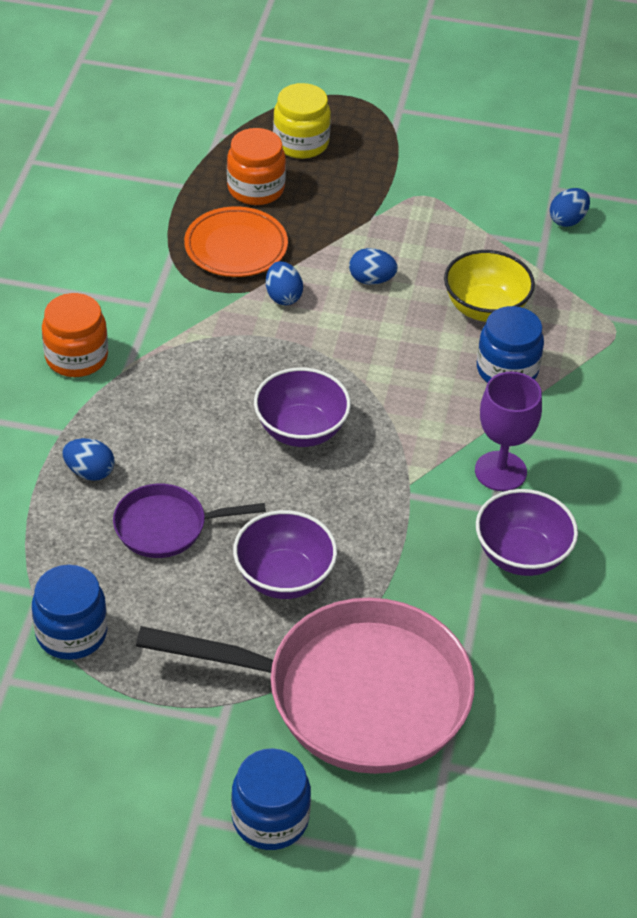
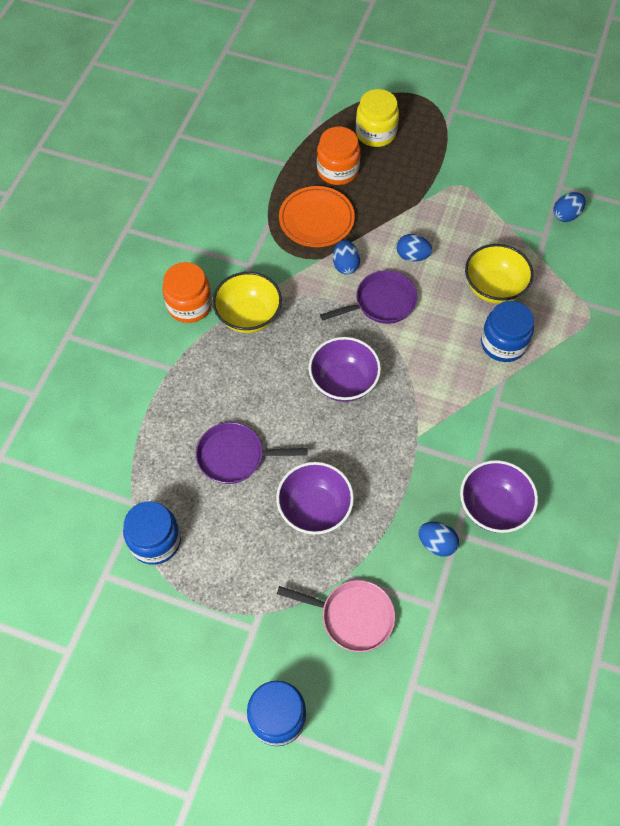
camera: 10 degrees right, 15 degrees up
(90, 472) = (186, 404): blue egg -> blue egg (436, 543)
(160, 364) = (249, 316): none -> yellow bowl
(338, 336) = (381, 302): none -> purple pan
(353, 695) = (352, 616): pink pan -> pink pan, size x0.48
(500, 471) = (486, 432): purple goblet -> none

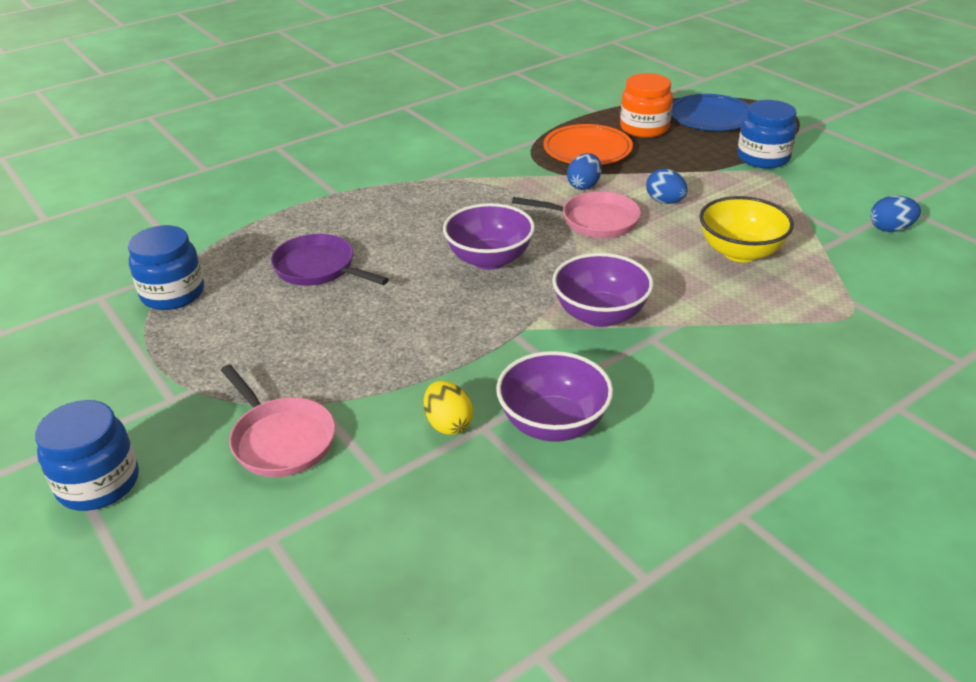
camera: 35 degrees right, 25 degrees down
(189, 305) = (402, 163): orange jar -> none
(249, 316) = (447, 186): yellow bowl -> none
(314, 509) = (348, 336): purple bowl -> purple bowl (600, 315)
(376, 133) = (711, 117): yellow jar -> blue plate
(381, 302) = (594, 221): purple pan -> pink pan
(436, 543) = (448, 424): blue egg -> yellow egg
(503, 343) = (709, 296): blue jar -> blue jar (763, 158)

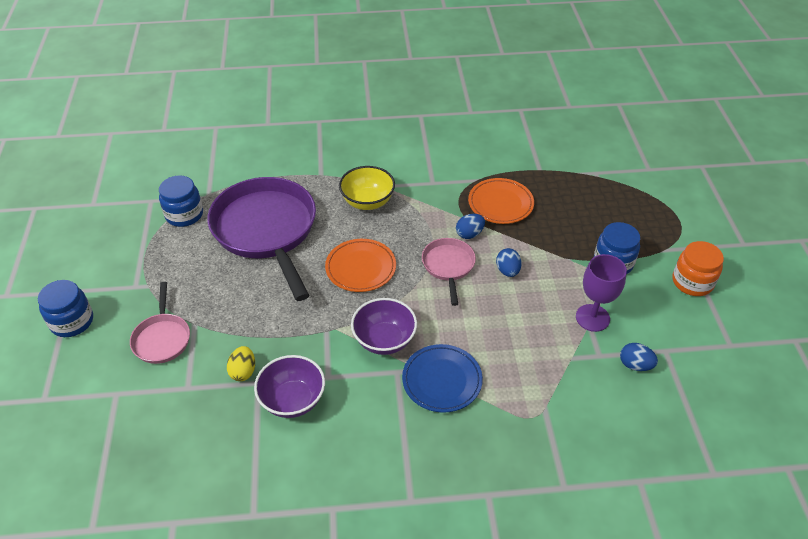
camera: 30 degrees right, 10 degrees up
(319, 268) = (266, 231): purple pan -> purple pan, size x2.07
(489, 259) = (361, 268): purple bowl -> orange plate
(594, 221) = (448, 266): pink pan -> pink pan turned 135 degrees counterclockwise
(644, 128) = (557, 200): orange jar -> orange jar (692, 282)
(711, 117) = (614, 209): blue plate -> blue plate (442, 380)
(740, 252) = (513, 335): yellow bowl -> yellow bowl (367, 201)
(800, 207) = (592, 318): none -> purple goblet

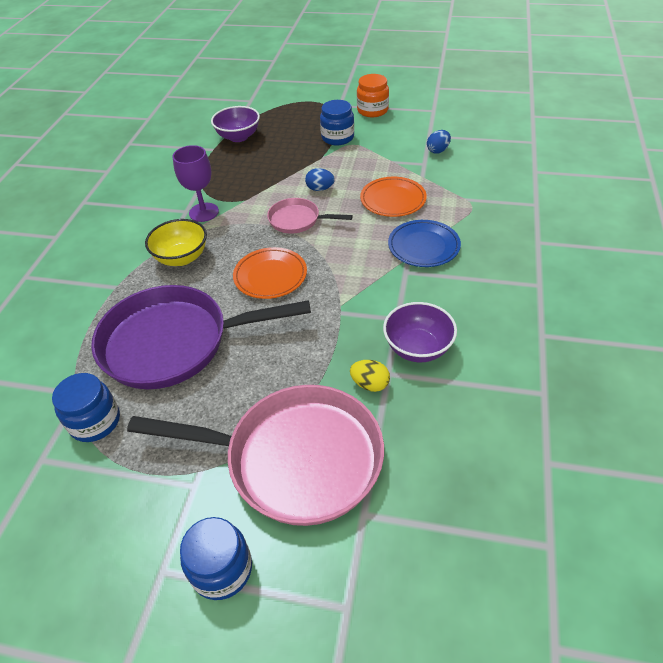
camera: 70 degrees left, 0 degrees up
(162, 338) = (294, 459): pink pan -> pink pan, size x2.07
(384, 340) = (367, 274): purple bowl -> purple bowl (238, 137)
(469, 234) = (266, 201): blue egg -> none
(500, 204) = (240, 177): orange plate -> orange plate (393, 200)
(592, 318) = (387, 158): purple goblet -> purple goblet (204, 212)

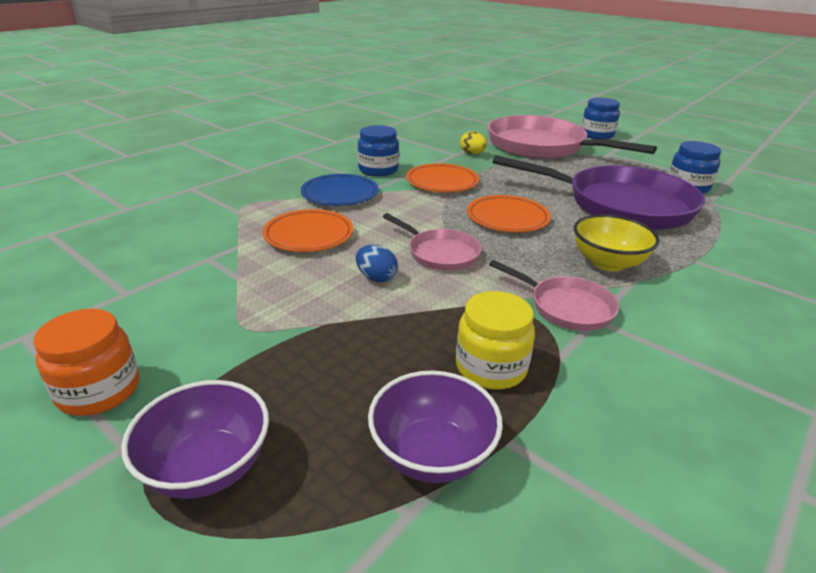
camera: 155 degrees left, 15 degrees down
(204, 212) = (566, 307): purple goblet -> pink pan
(231, 169) = (491, 367): none -> yellow jar
(337, 137) = (249, 352): blue jar -> blue jar (378, 170)
(358, 304) = (442, 182): none -> orange plate
(418, 348) = (423, 156): purple bowl -> purple bowl (208, 467)
(438, 150) = (161, 267): blue egg -> none

